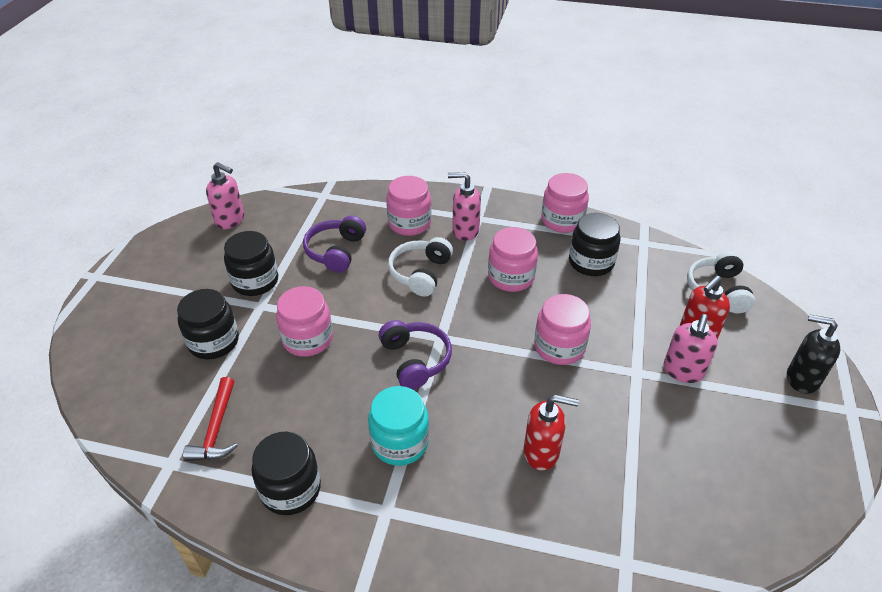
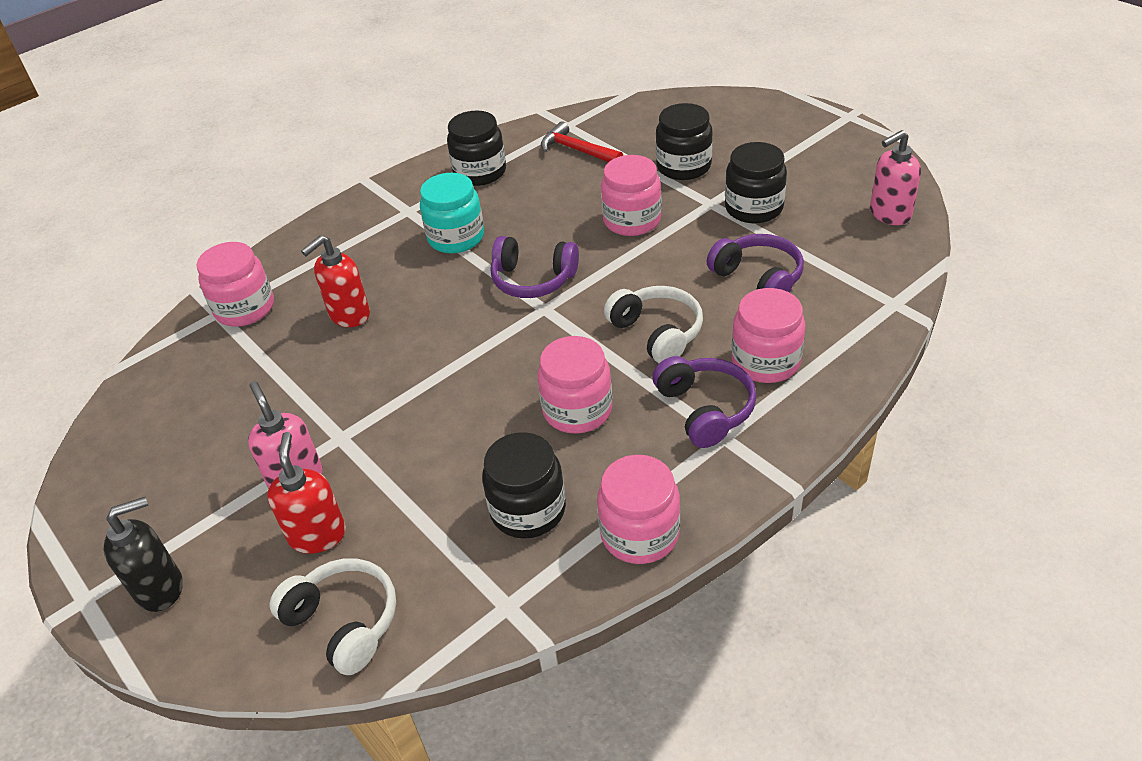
camera: 130 degrees right, 0 degrees up
(465, 231) = (705, 409): pink soap dispenser -> purple headphones
(559, 347) = (437, 393): pink jar -> pink jar (245, 308)

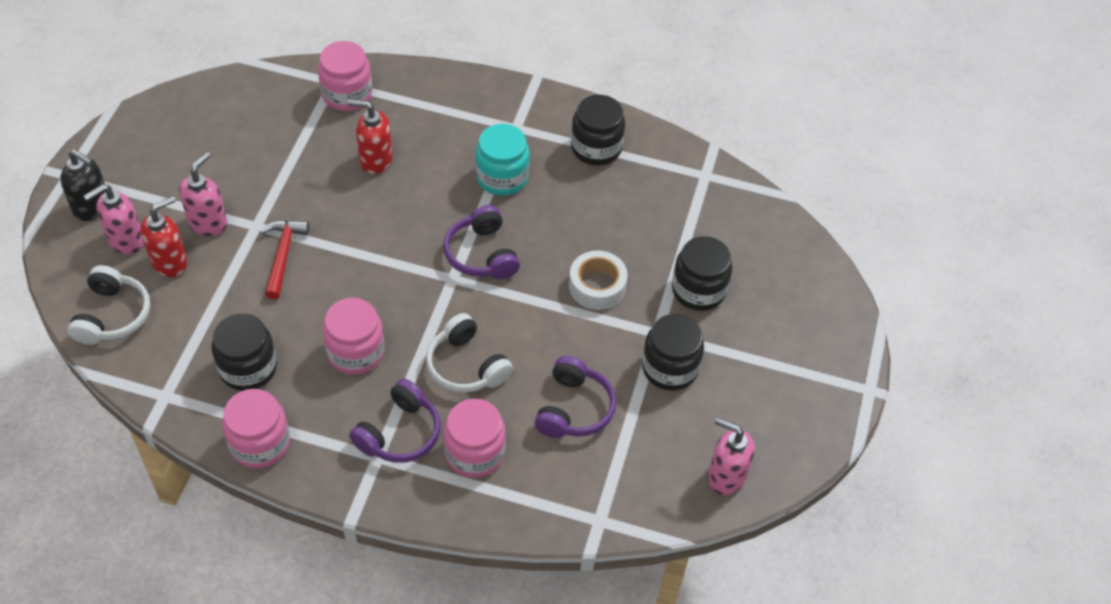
camera: 50 degrees right, 10 degrees up
(244, 569) = (125, 240): none -> pink soap dispenser
(577, 150) = (672, 200): red hammer -> red hammer (283, 255)
(632, 220) = (597, 286): pink jar -> white tape
(657, 333) = (466, 365): white headphones -> white headphones turned 120 degrees clockwise

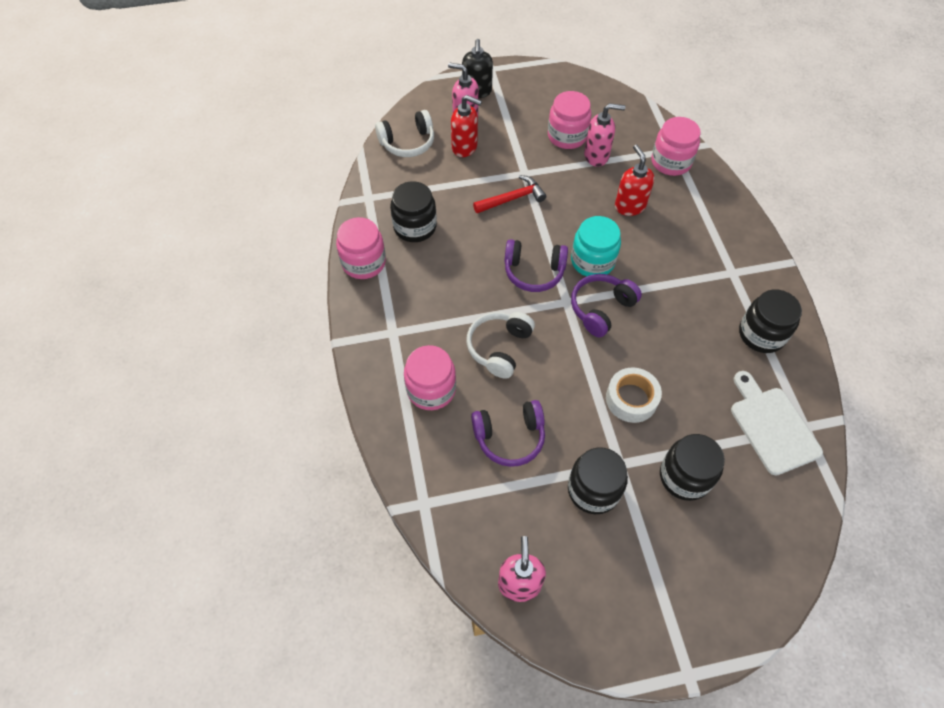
camera: 65 degrees right, 5 degrees up
(208, 223) = (508, 149): pink soap dispenser -> pink soap dispenser (596, 156)
(355, 352) = (466, 277): pink jar -> pink jar (567, 136)
(399, 433) = (419, 335): purple headphones -> purple headphones (534, 271)
(502, 177) = (679, 287): turquoise jar -> turquoise jar (592, 261)
(690, 197) = (772, 426): none -> white cutting board

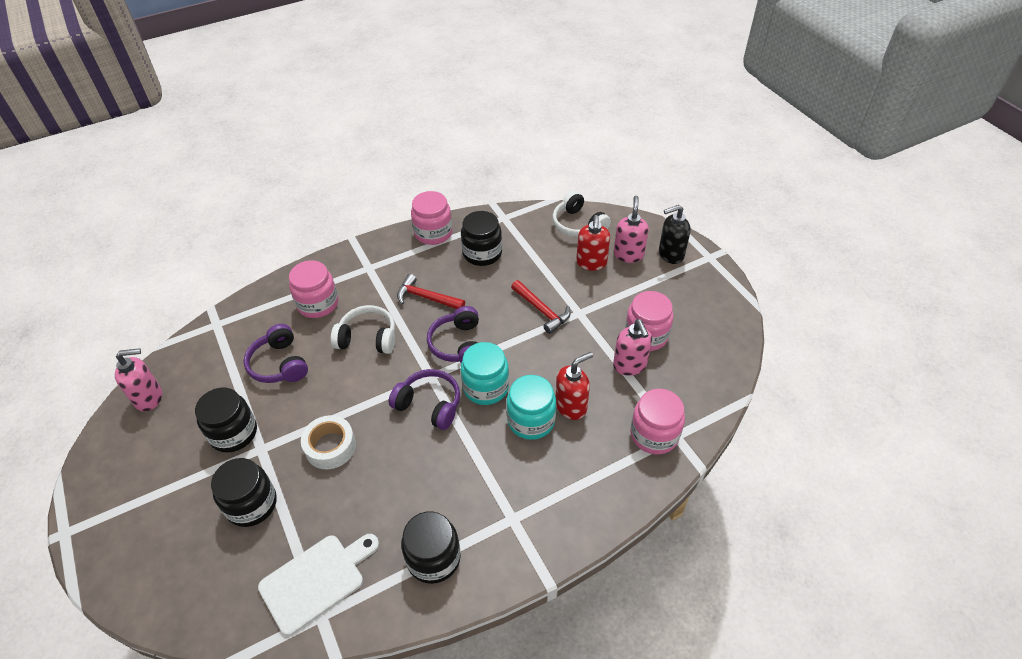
camera: 75 degrees right, 10 degrees down
(460, 286) = (426, 298): none -> red hammer
(638, 237) = (531, 420): none -> turquoise jar

